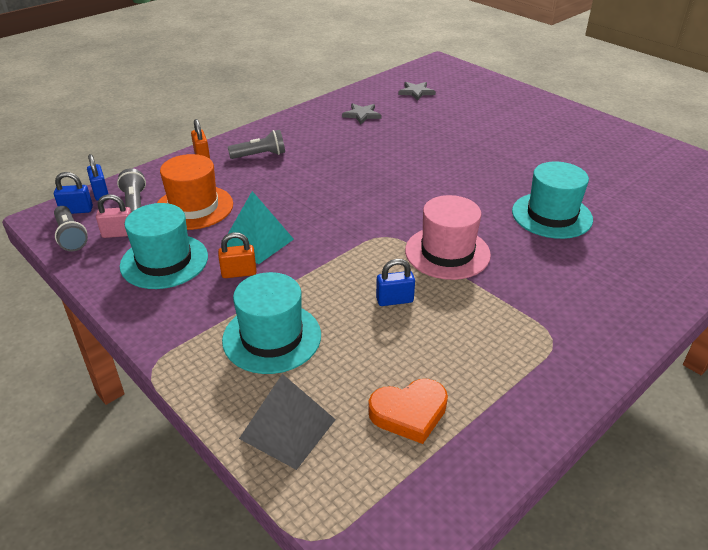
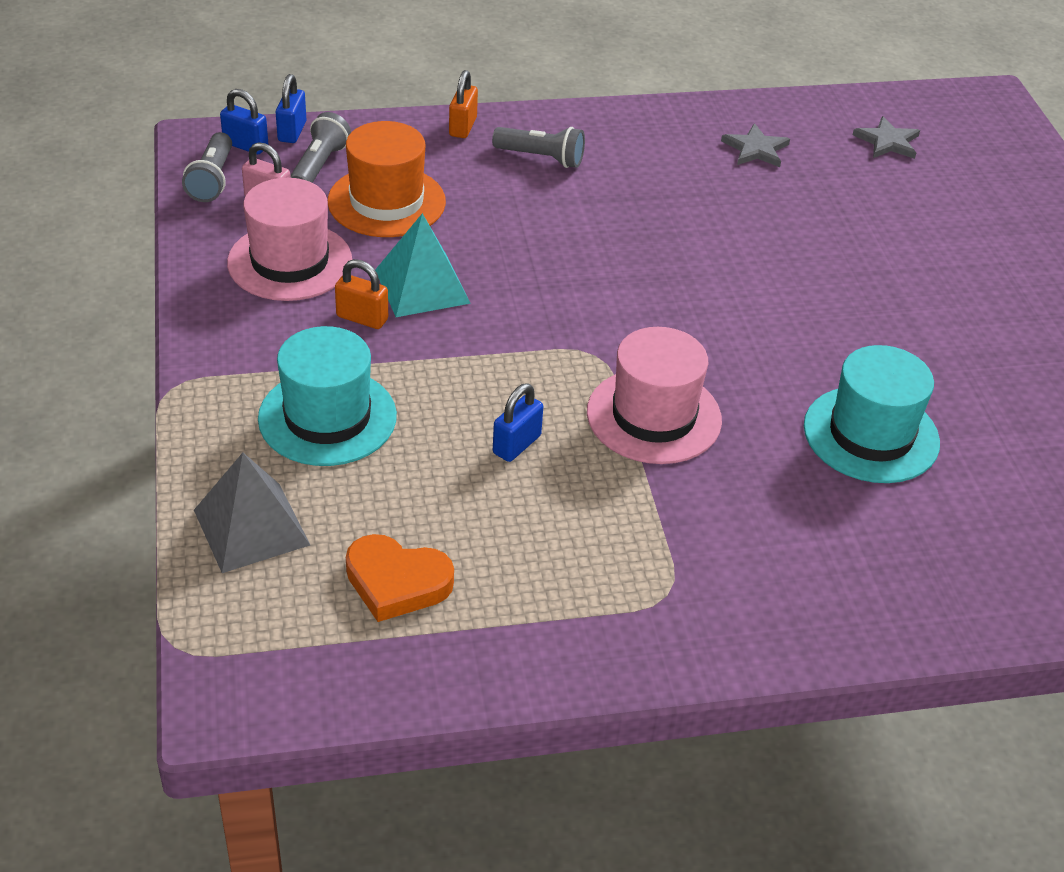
camera: 30 degrees right, 5 degrees up
(164, 261) = (290, 261): turquoise hat -> pink hat
(394, 300) = (516, 444): blue padlock -> blue padlock turned 75 degrees counterclockwise

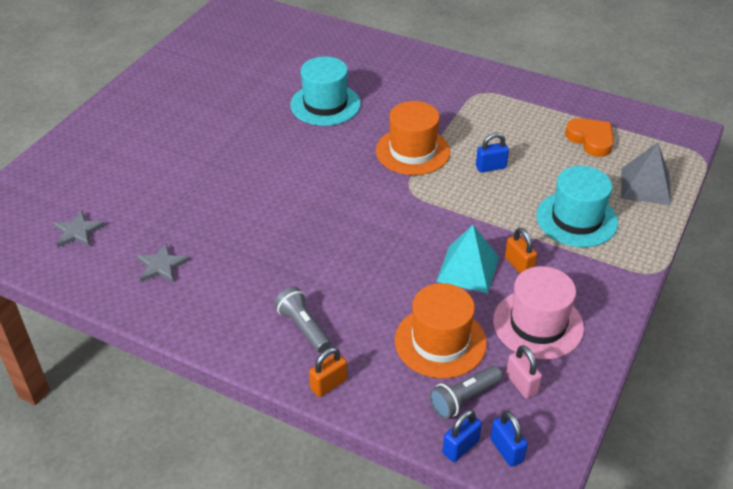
camera: 140 degrees left, 0 degrees up
(212, 180) = (552, 425): grey flashlight -> none
(654, 416) = (412, 151): pink hat -> orange hat

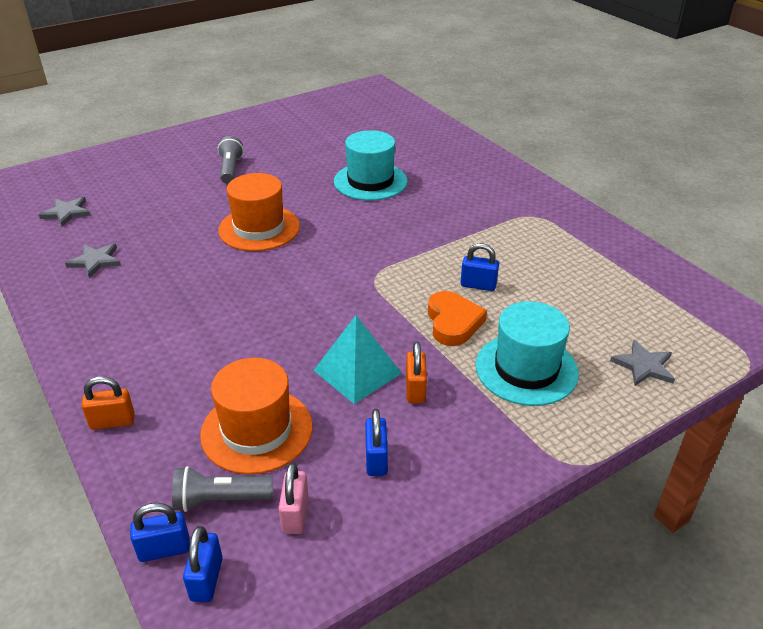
camera: 30 degrees right, 5 degrees down
(303, 327) = (148, 360): grey flashlight -> grey flashlight (231, 169)
(412, 151) = (412, 245): orange hat -> orange hat (259, 228)
(538, 324) = (376, 459): pink hat -> blue padlock
(591, 140) = (618, 297): orange heart -> orange heart (453, 322)
(645, 186) = (644, 366): grey pyramid -> grey star

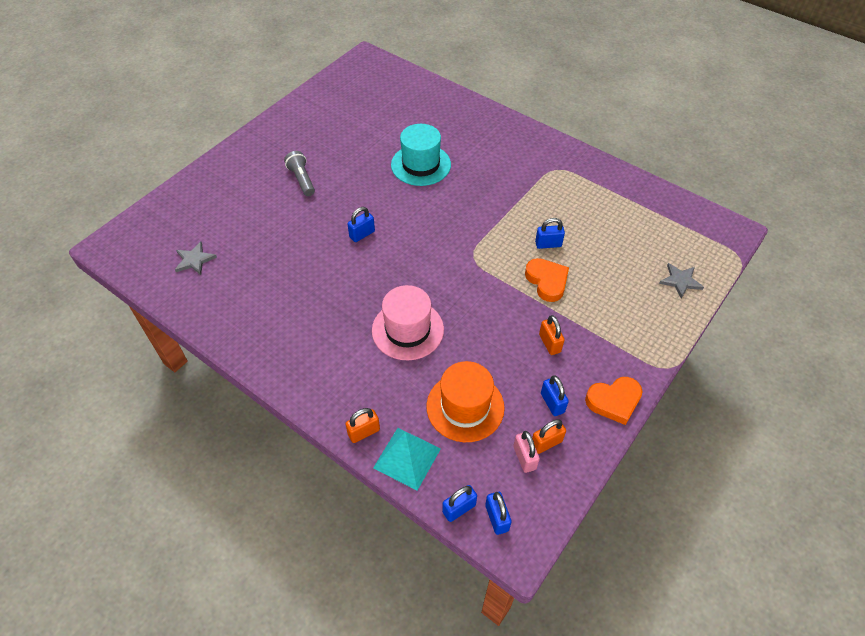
camera: 20 degrees left, 15 degrees up
(95, 261) = (253, 301): grey star -> none
(220, 499) = (472, 464): grey flashlight -> none
(244, 330) = (407, 330): none -> pink hat
(259, 228) = (362, 234): orange hat -> blue padlock
(337, 505) = (546, 443): none -> orange padlock
(357, 372) = (505, 341): turquoise pyramid -> turquoise pyramid (407, 458)
(466, 482) = (614, 401): none -> orange heart
(526, 369) = (611, 305): turquoise hat -> none

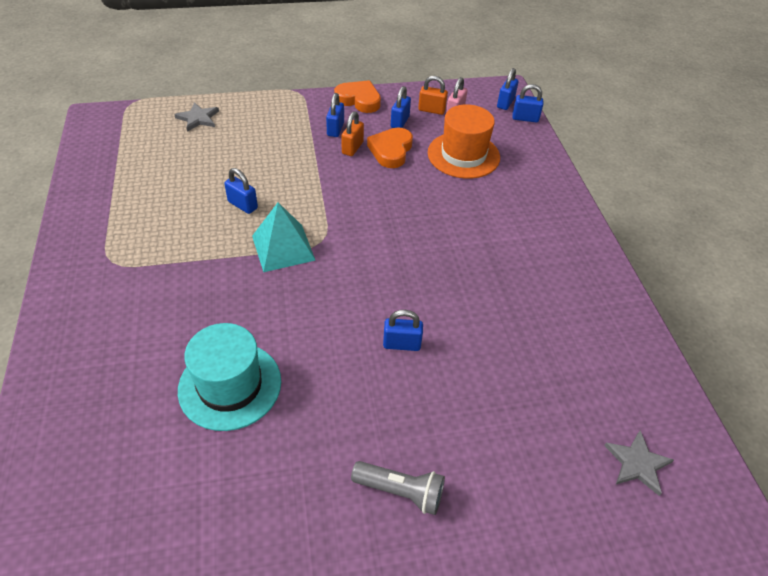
camera: 140 degrees left, 5 degrees down
(302, 179) = (400, 491): grey flashlight -> grey flashlight turned 90 degrees counterclockwise
(364, 432) = (556, 186): orange padlock -> none
(407, 330) = (452, 225): pink hat -> none
(407, 458) = (536, 156): turquoise pyramid -> turquoise pyramid (283, 247)
(547, 281) = (290, 182): orange heart -> orange heart (391, 151)
(585, 351) = (335, 129): none -> blue padlock

